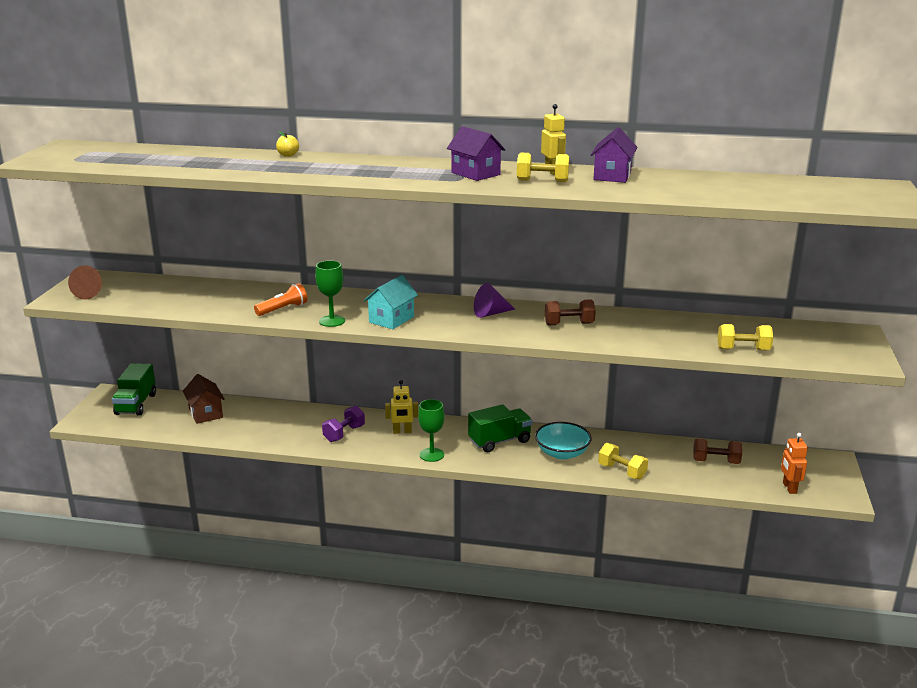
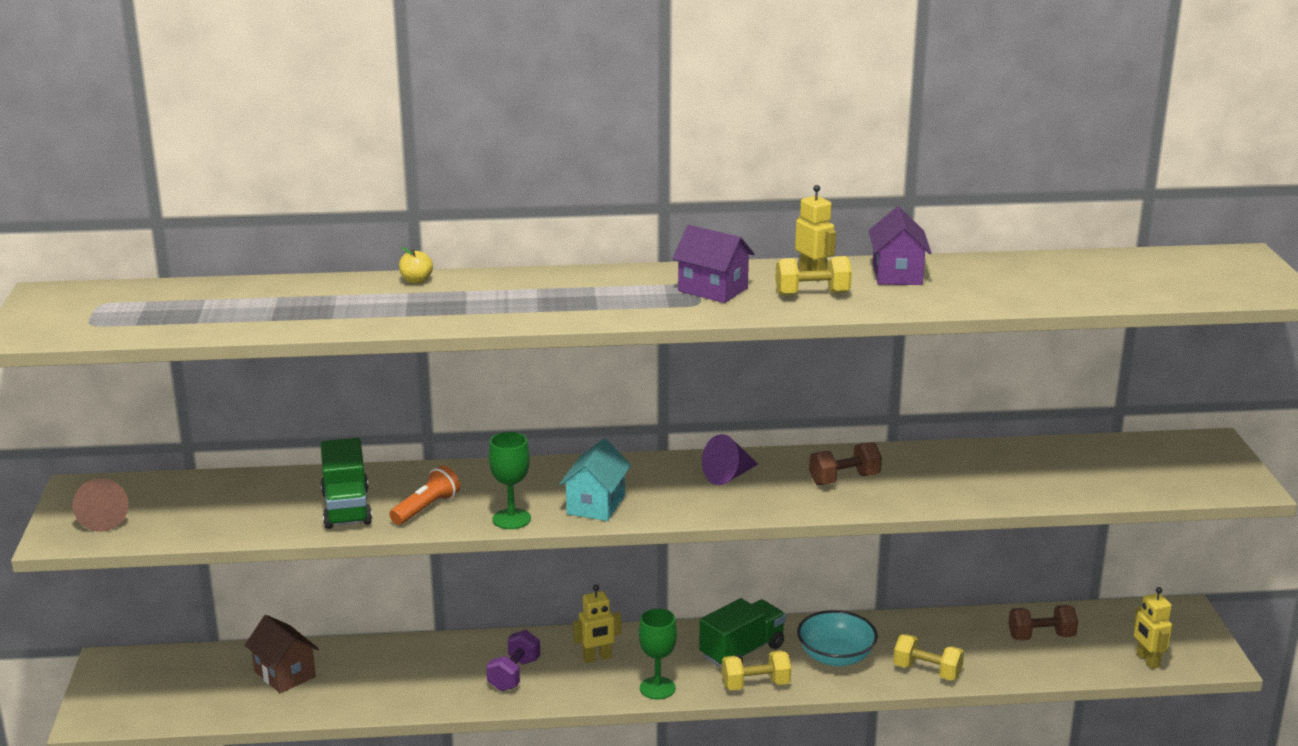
camera: 15 degrees left, 0 degrees up
(136, 404) = (164, 675): green truck -> green truck (346, 508)
(743, 349) = (1086, 489): yellow dumbbell -> yellow dumbbell (755, 685)
(789, 488) = (1147, 660): orange robot -> yellow robot

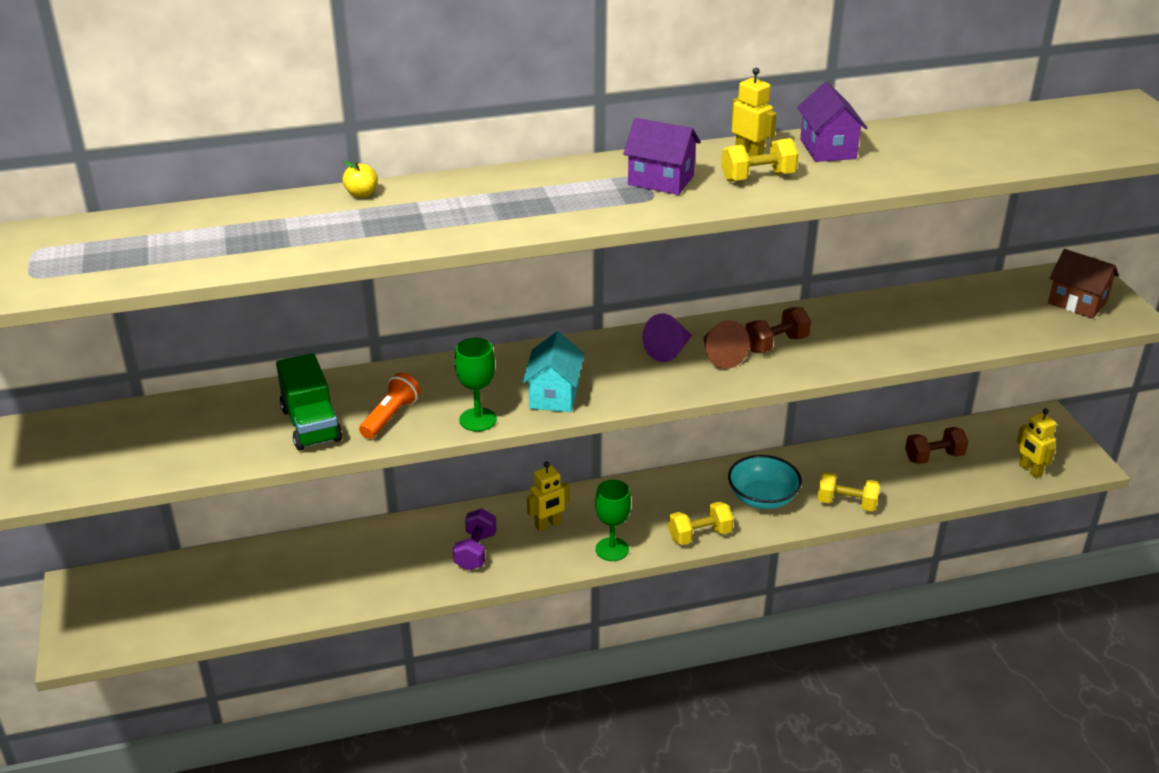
camera: 10 degrees left, 10 degrees up
(104, 519) = (65, 463): brown cone -> brown cone (720, 356)
(284, 674) = (255, 577): brown house -> brown house (1077, 303)
(742, 651) = (678, 502): green truck -> none

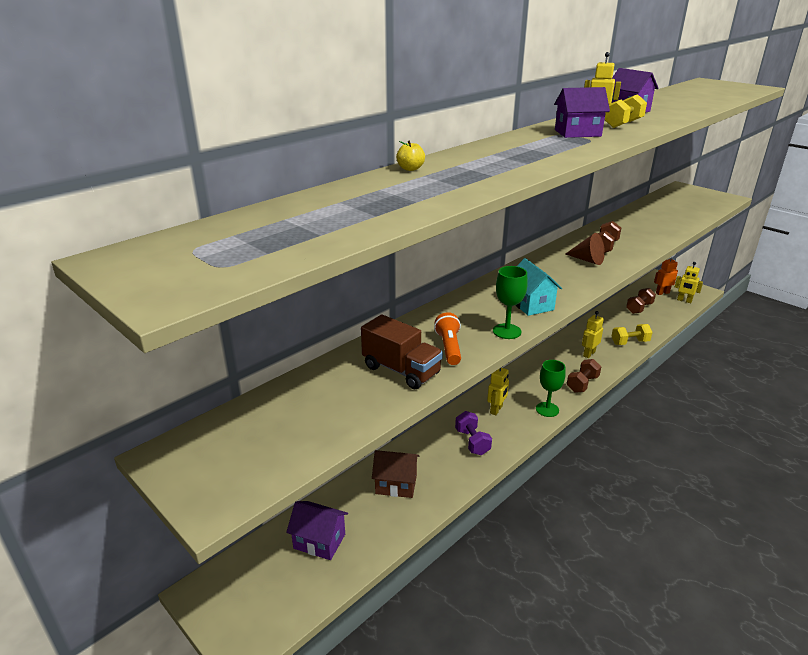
camera: 30 degrees left, 5 degrees down
(216, 587) = (319, 541): none -> purple house
(311, 425) = (401, 370): green truck -> brown truck
(669, 351) = (557, 265): purple cone -> none
(699, 535) = (582, 384): yellow dumbbell -> brown dumbbell
(762, 498) = (589, 354): turquoise bowl -> yellow robot
(1009, 445) = (662, 293): none -> orange robot
(1077, 303) = (700, 198): brown house -> brown house (396, 484)

